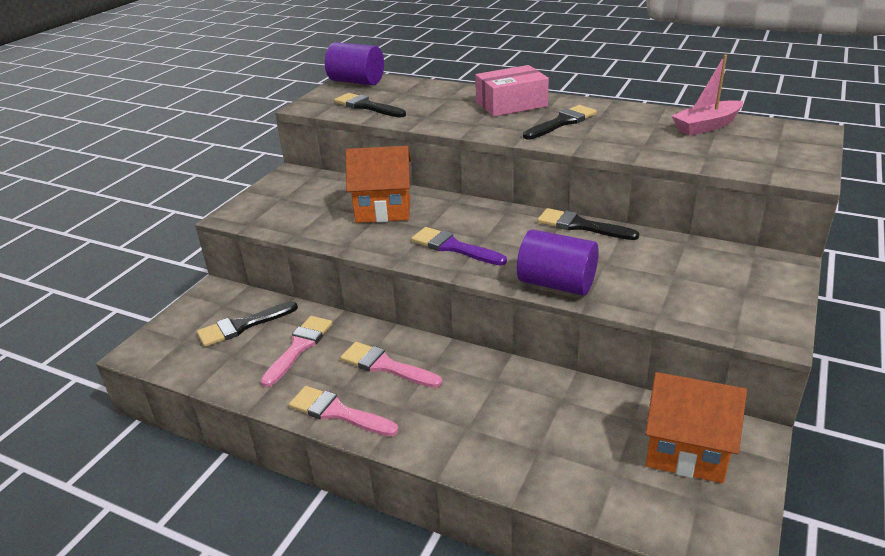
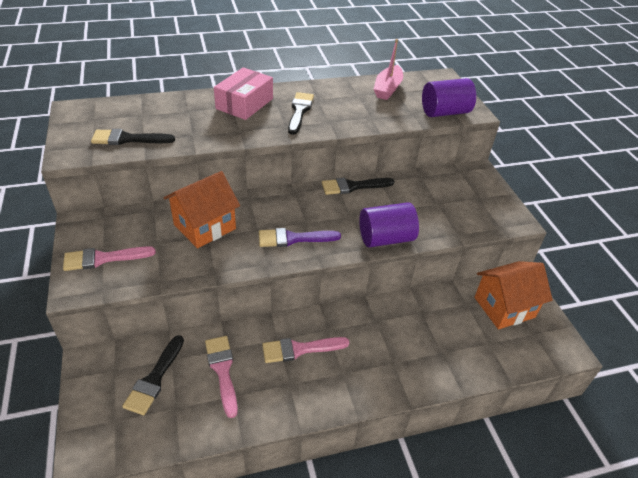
camera: 45 degrees left, 10 degrees up
(338, 412) = (307, 403): pink brush -> pink brush (103, 258)
(356, 82) = (82, 114): purple cylinder -> purple cylinder (445, 112)

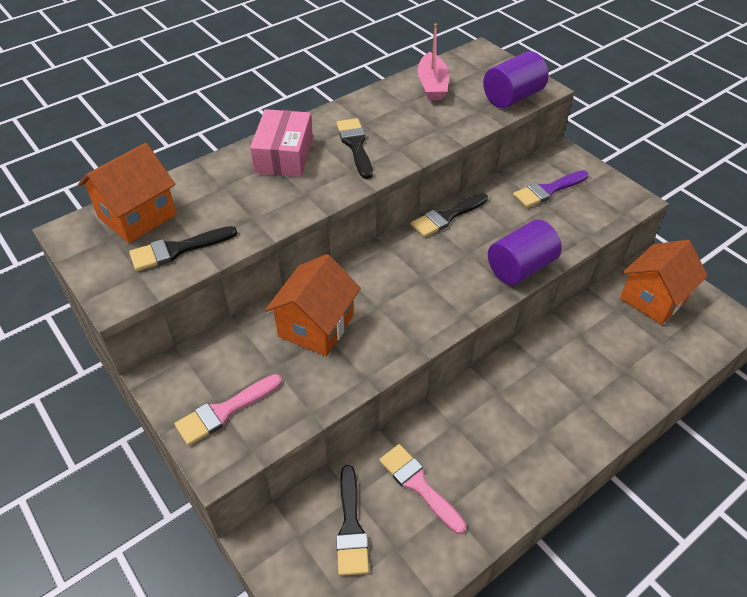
camera: 20 degrees left, 5 degrees up
(119, 112) = (137, 216): none -> orange house
(293, 238) = (425, 304): purple brush -> purple brush (548, 190)
(300, 349) = (484, 426): pink brush -> none

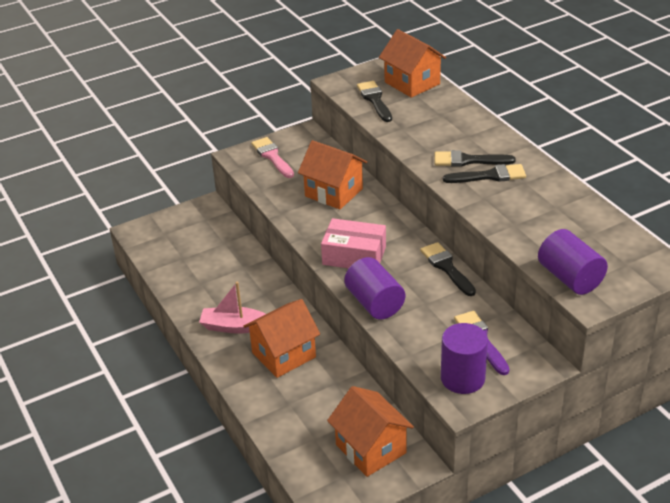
camera: 100 degrees right, 10 degrees down
(284, 155) = (478, 141): pink box -> pink box (354, 255)
(351, 527) = (203, 240): black brush -> black brush (468, 160)
(418, 485) = (222, 271): pink brush -> none
(432, 85) = (590, 226): pink boat -> pink boat (234, 327)
(554, 387) = (284, 355): none -> orange house
(603, 200) = (462, 378): none -> purple cylinder

